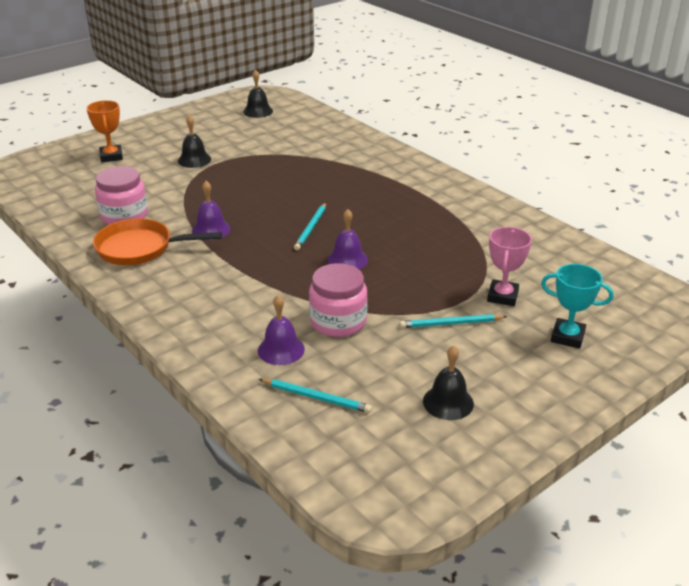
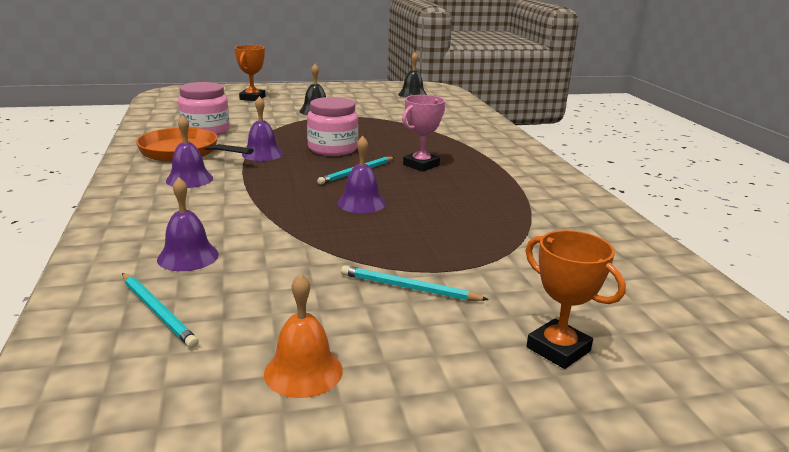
camera: 25 degrees right, 10 degrees down
(186, 277) = (189, 179): none -> purple bell
(338, 321) = (281, 249): pink jar -> pink jar (332, 149)
(448, 402) = (303, 371): black bell -> orange bell
(502, 296) = (507, 279): pink trophy -> pink trophy (421, 165)
(567, 337) = (558, 349): turquoise trophy -> orange trophy

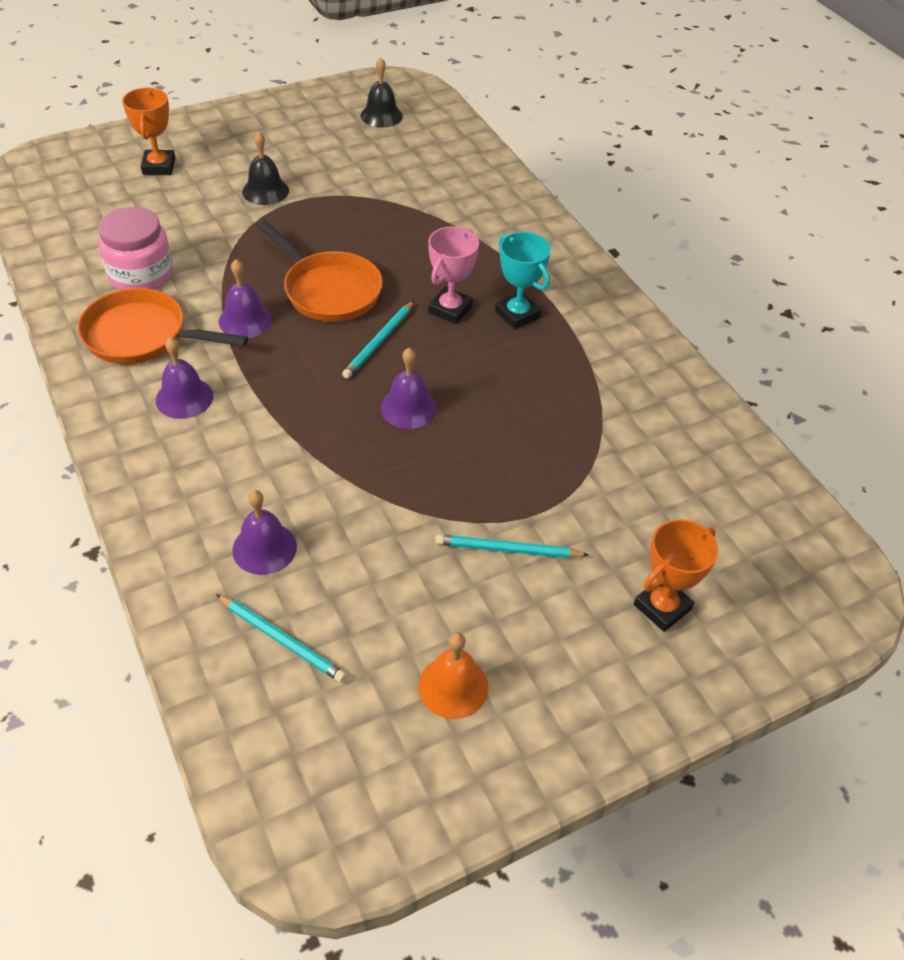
camera: 15 degrees left, 25 degrees up
(332, 149) = (328, 290): pink jar -> orange pan
(474, 172) = (517, 314): none -> turquoise trophy
(558, 349) = (662, 607): orange trophy -> orange trophy turned 75 degrees counterclockwise

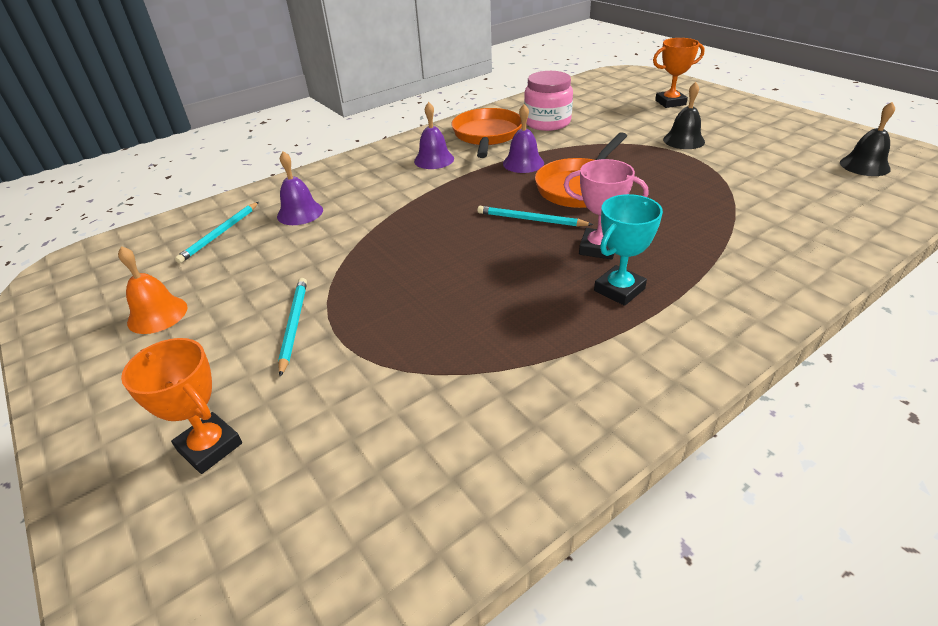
camera: 85 degrees right, 10 degrees down
(408, 408) = (455, 246): purple bell -> none

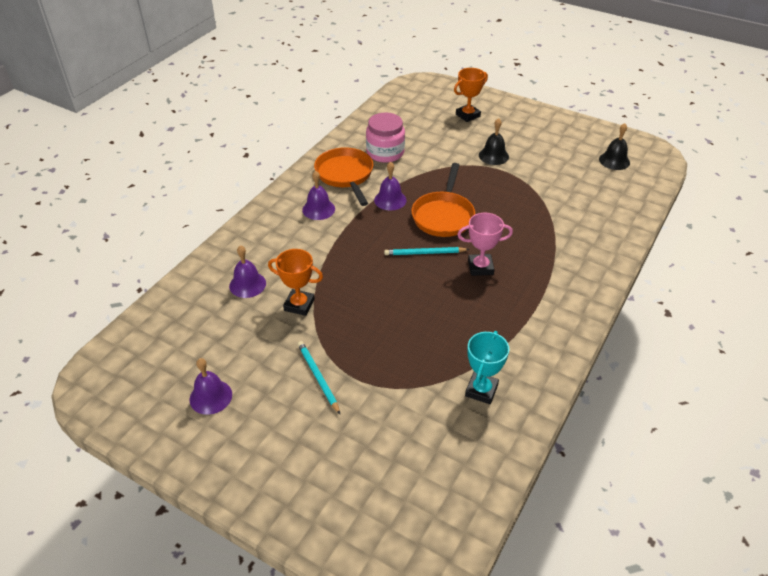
camera: 25 degrees left, 5 degrees up
(157, 314) = (210, 397): orange bell -> purple bell
(210, 447) = (329, 469): orange trophy -> orange trophy (299, 305)
(220, 234) = (197, 318): turquoise pencil -> none
(619, 289) = (508, 297): turquoise trophy -> turquoise trophy (481, 390)

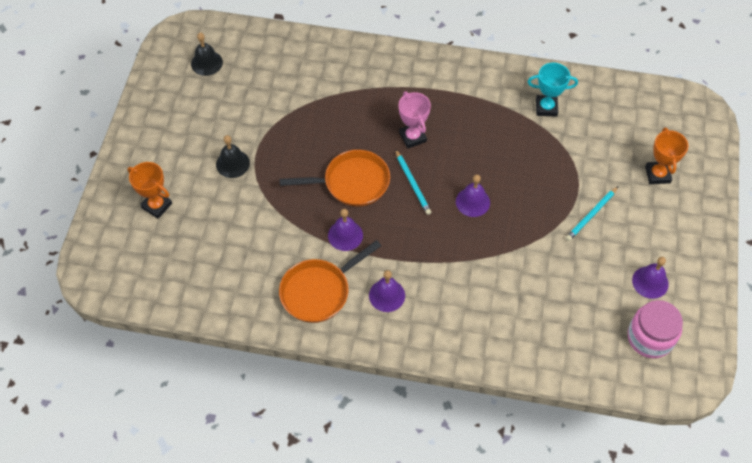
camera: 110 degrees left, 15 degrees up
(247, 284) = (520, 312): purple bell -> purple bell (472, 202)
(299, 305) = (524, 259): orange trophy -> orange trophy (657, 175)
(385, 152) = (262, 266): pink jar -> pink jar (650, 338)

